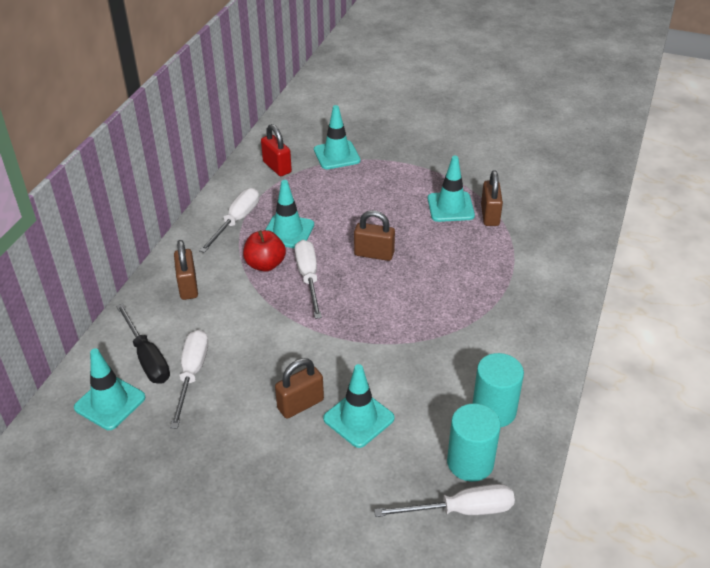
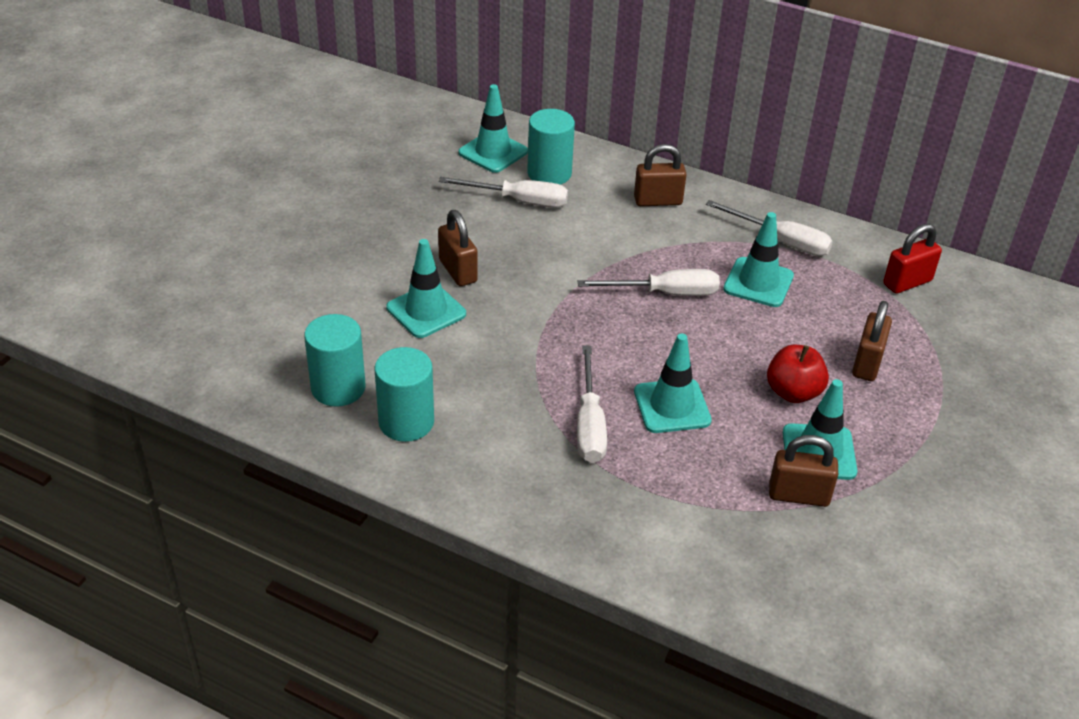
camera: 95 degrees right, 0 degrees up
(147, 358) = (549, 173): black screwdriver -> turquoise cylinder
(265, 264) = (693, 260): red apple -> red apple (793, 392)
(337, 155) = (946, 344): turquoise traffic cone -> turquoise traffic cone (672, 406)
(374, 254) = (709, 356): brown padlock -> brown padlock (867, 363)
(460, 510) = (280, 370): white screwdriver -> white screwdriver (589, 424)

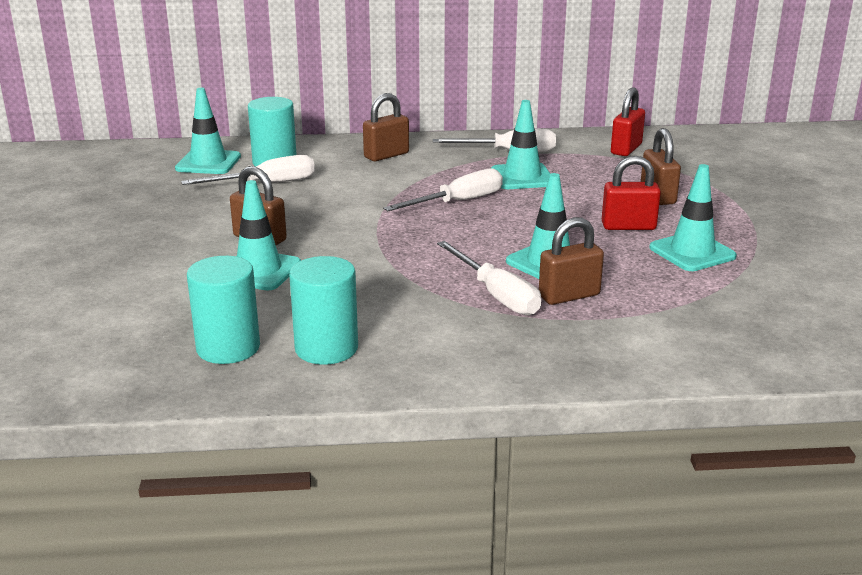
camera: 30 degrees left, 15 degrees down
(793, 392) = (628, 226): red apple -> red padlock
(798, 495) = (712, 281): brown padlock -> brown padlock (569, 296)

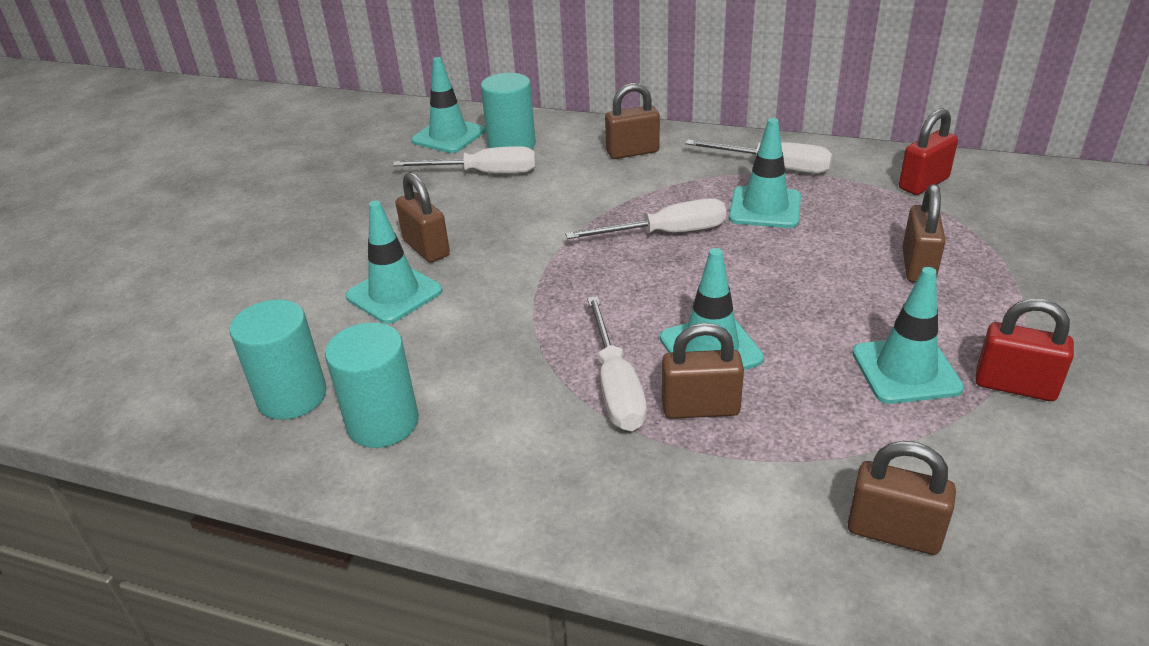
camera: 25 degrees right, 10 degrees up
(628, 226) = (847, 310): red padlock -> red padlock (1015, 386)
(746, 333) = (893, 532): none -> brown padlock

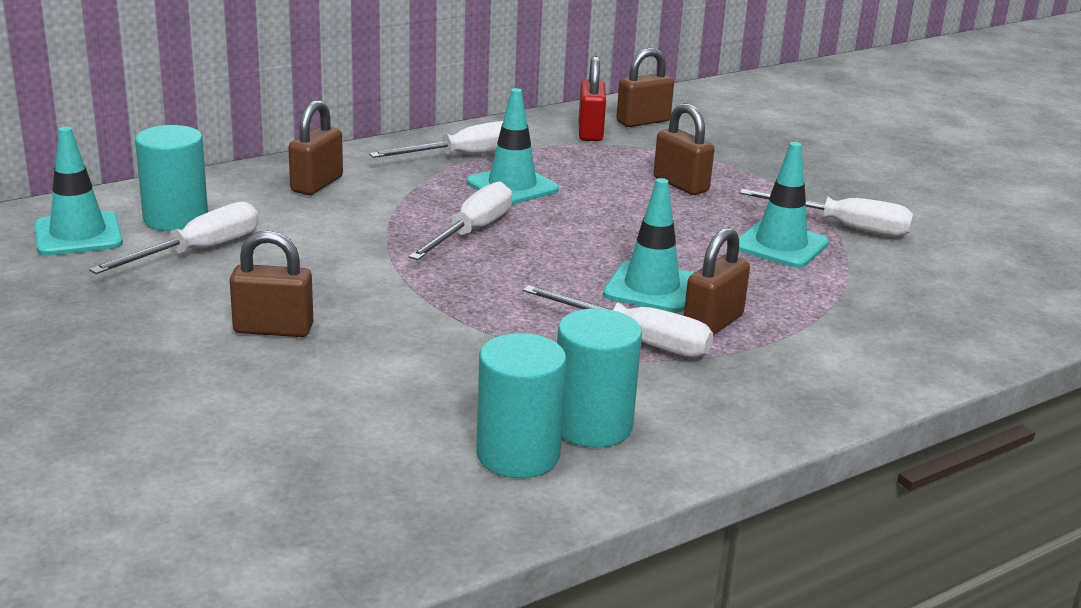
camera: 55 degrees left, 10 degrees down
(292, 396) = (396, 486): turquoise cylinder -> turquoise cylinder (592, 426)
(394, 294) = (321, 374): turquoise traffic cone -> none
(893, 532) = (919, 326): brown padlock -> brown padlock (643, 121)
(1015, 386) = (843, 227): red padlock -> white screwdriver

